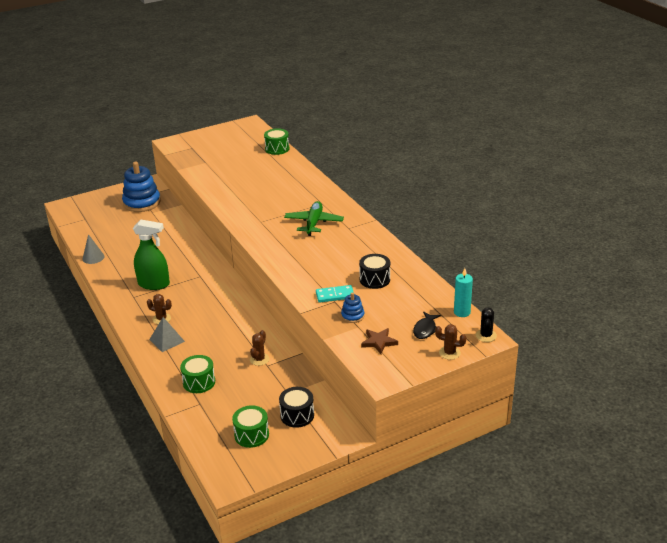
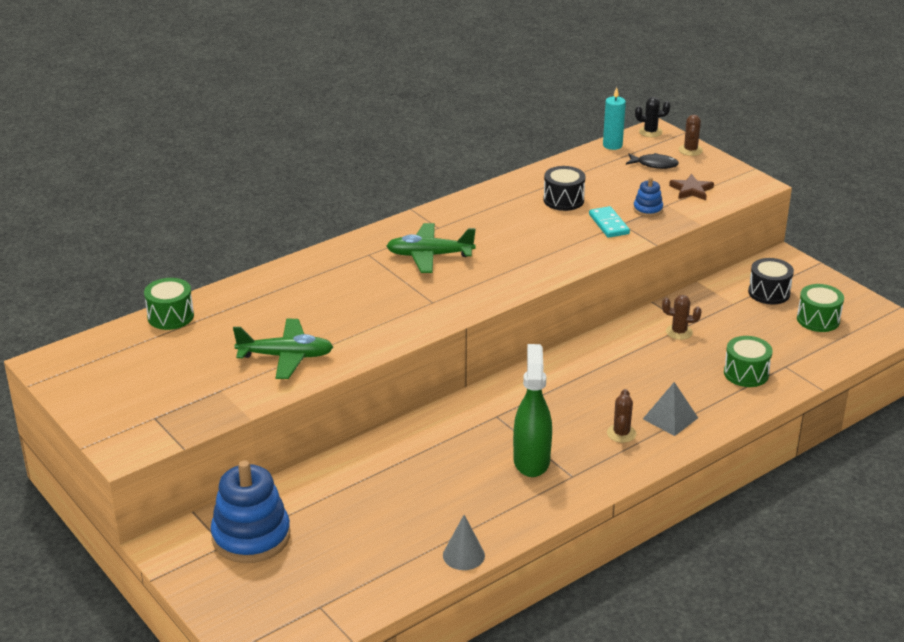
camera: 100 degrees left, 0 degrees up
(226, 178) = (286, 356): none -> green plane

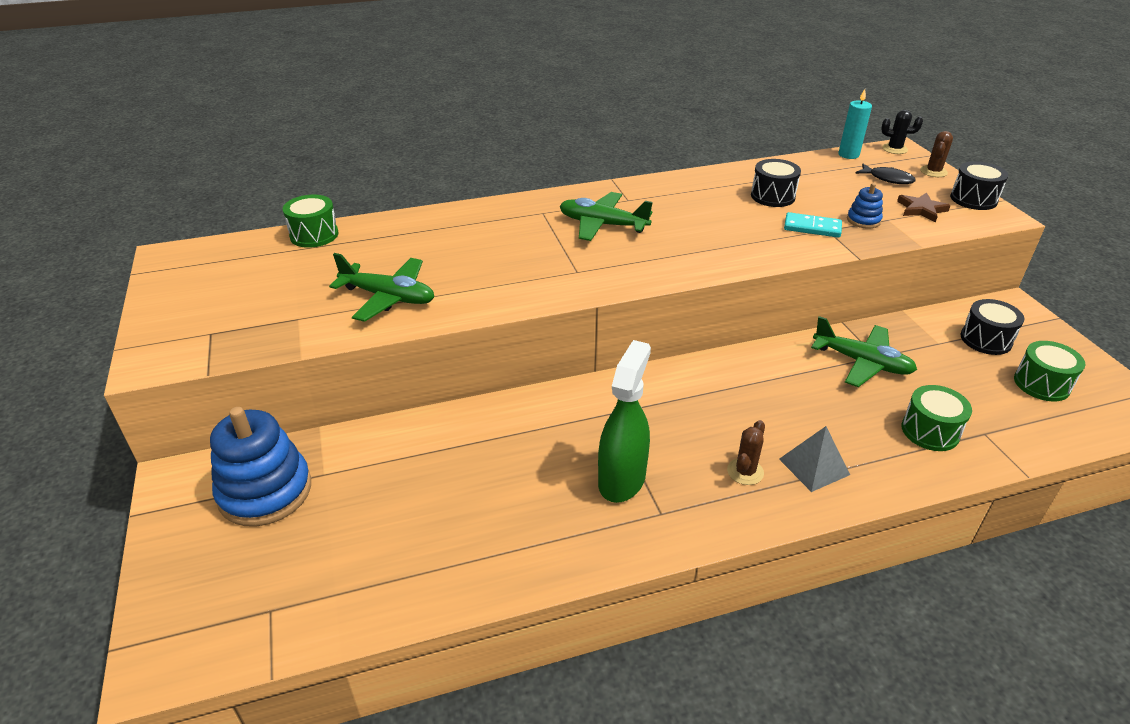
camera: 20 degrees right, 5 degrees up
(463, 555) = (476, 588): grey cone -> none
(608, 224) = (812, 228): turquoise domino -> turquoise domino turned 75 degrees counterclockwise
(679, 332) = (862, 362): brown cactus -> green plane
(730, 172) = (973, 199): none -> black drum

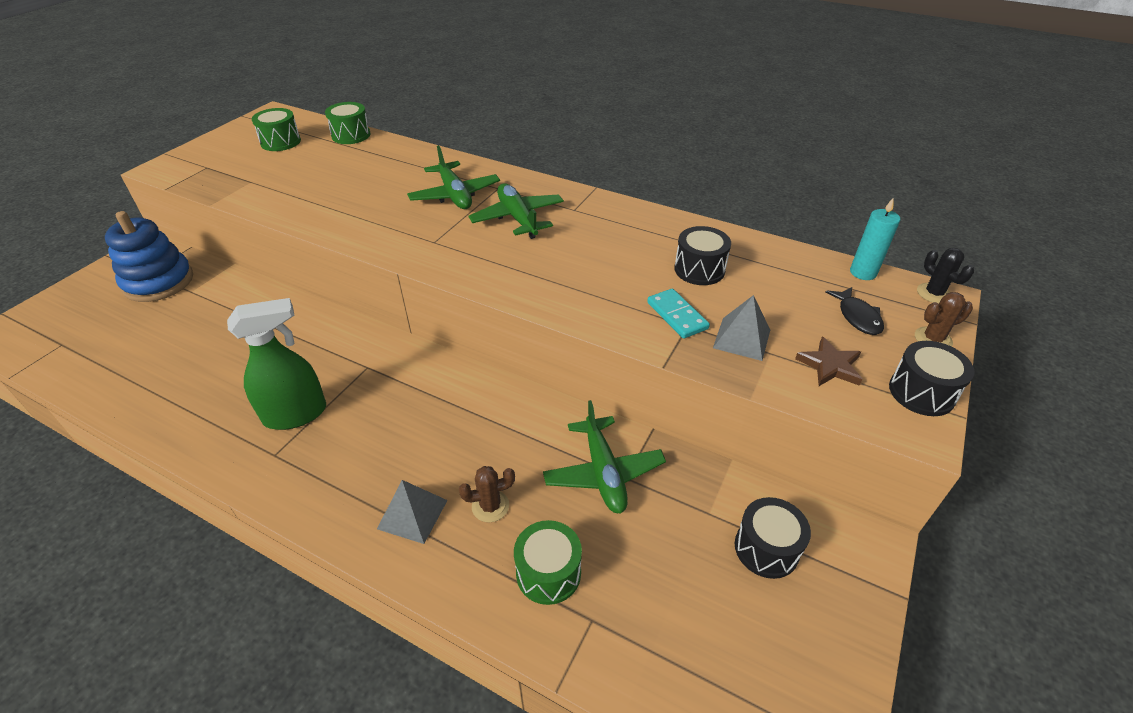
camera: 45 degrees right, 5 degrees up
(388, 297) = (309, 195): green plane -> green plane (455, 195)
(745, 472) = (366, 475): brown cactus -> brown cactus (490, 506)
(863, 220) = (742, 338): blue stacking toy -> grey pyramid
(1041, 384) = (742, 635): green drum -> green drum (280, 142)

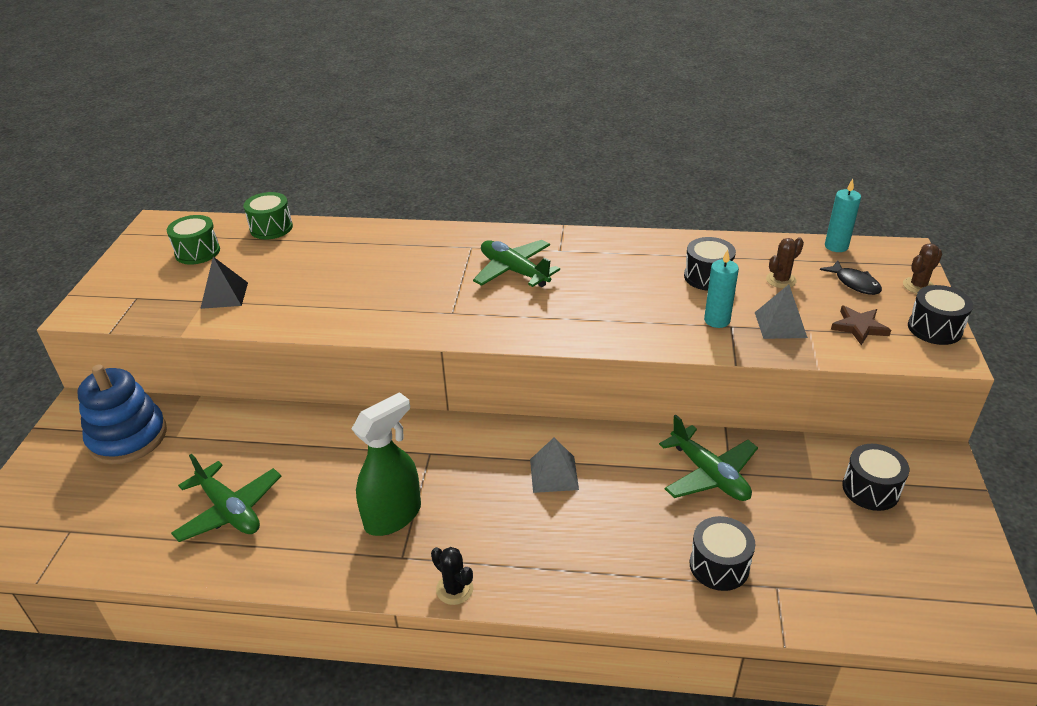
camera: 20 degrees left, 5 degrees down
(269, 181) = (224, 295): none -> black pyramid
(412, 514) = (572, 561): grey pyramid -> grey pyramid (554, 474)
(455, 195) = (434, 263): green plane -> green plane (229, 510)
(490, 506) = (634, 532): brown cactus -> brown cactus (781, 280)
(548, 573) = (719, 565): green drum -> black drum
(677, 316) = (717, 320): turquoise domino -> turquoise candle
(934, 293) = (898, 250): black cactus -> black cactus (454, 589)

